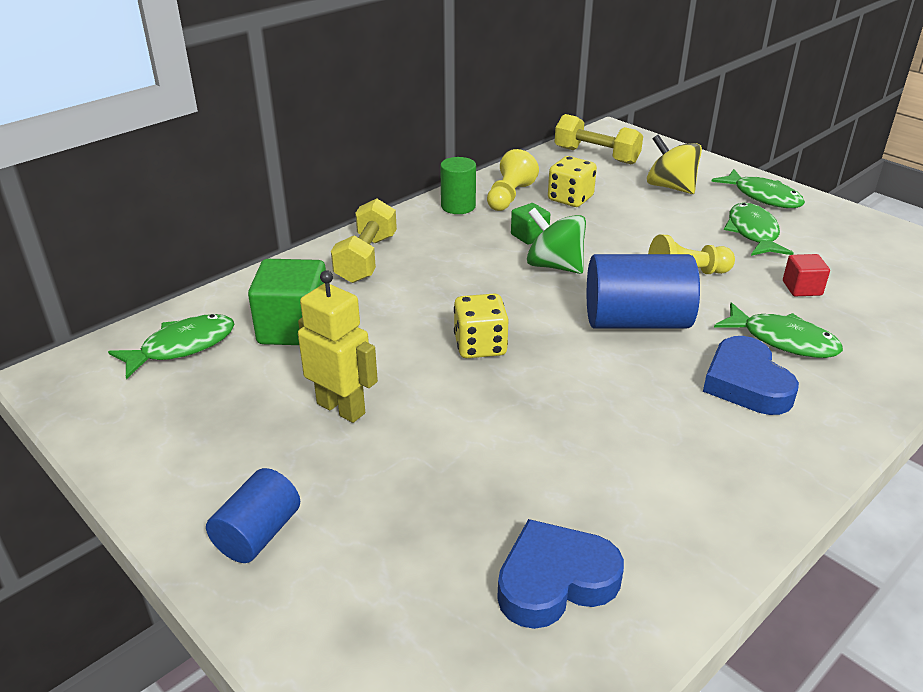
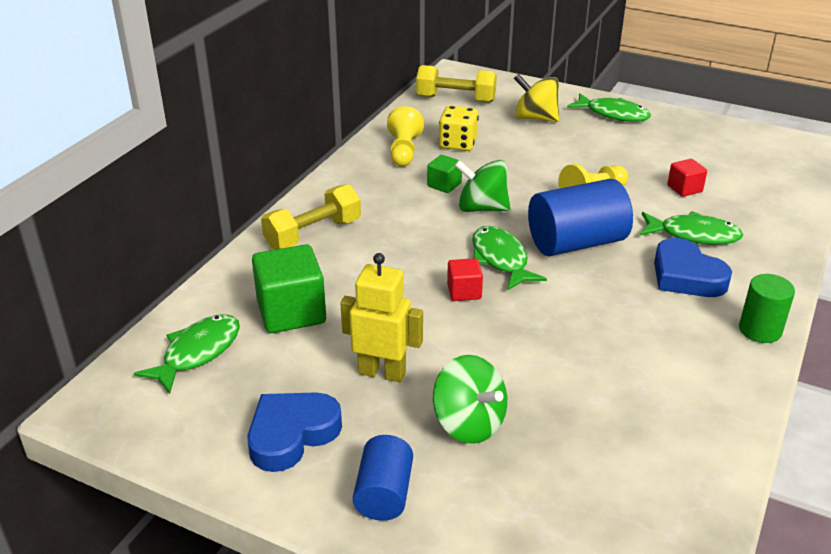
camera: 20 degrees left, 0 degrees up
(366, 258) = (313, 234): yellow dumbbell -> yellow dumbbell turned 60 degrees clockwise
(394, 484) = (469, 423): none -> green spinning top
(458, 206) = (364, 169): green cylinder -> green cylinder (760, 330)
(480, 346) = (464, 292): yellow dice -> red cube
(555, 581) = (637, 463): blue heart -> blue heart (292, 434)
(753, 233) = (623, 148): green fish -> green fish (500, 259)

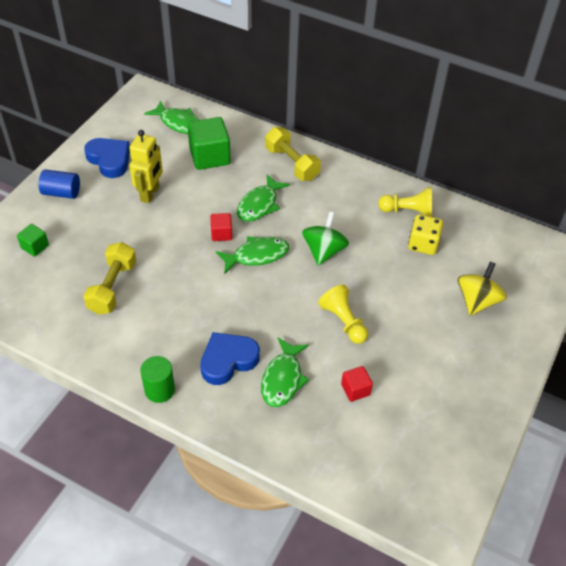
camera: 90 degrees right, 15 degrees up
(444, 185) = (356, 232): green cube -> green cube (35, 247)
(456, 99) = (507, 248): yellow dumbbell -> yellow dumbbell (112, 287)
(469, 423) = (102, 227): green spinning top -> none
(576, 243) = (274, 301): blue cylinder -> none
(613, 114) = (494, 363): green fish -> green fish (259, 205)

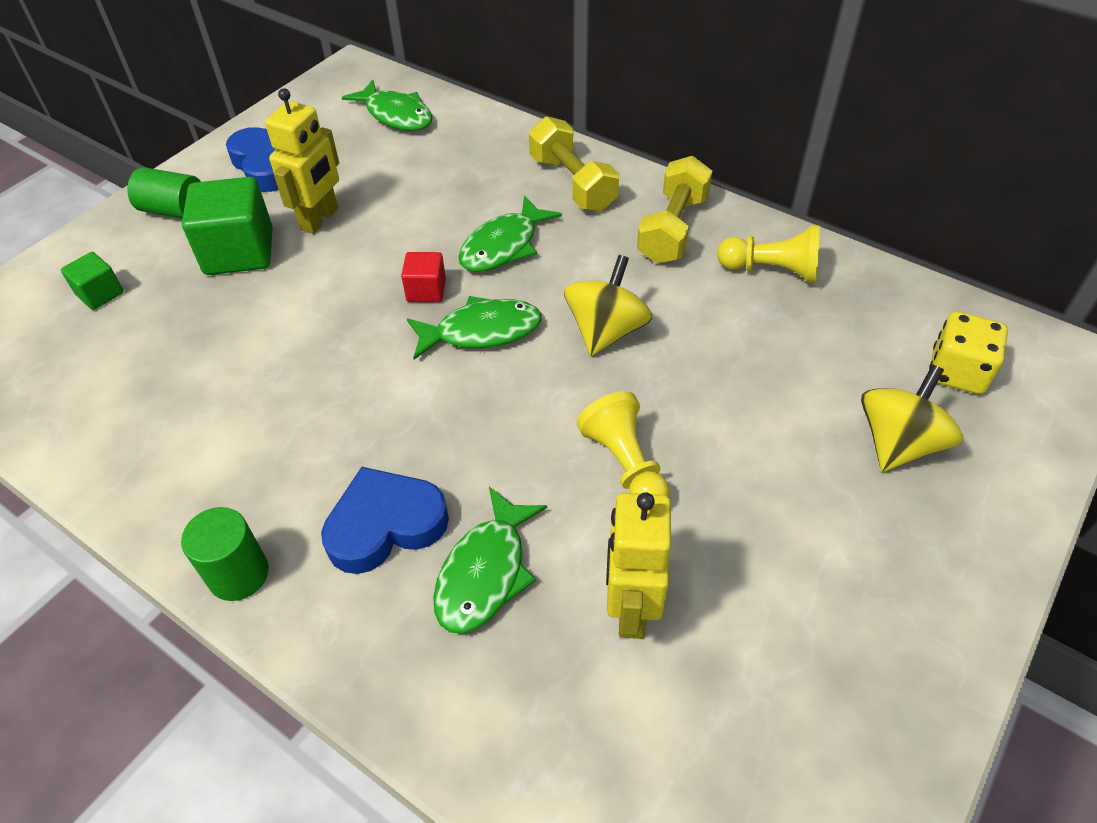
camera: 10 degrees right, 0 degrees up
(61, 192) = (174, 210): blue cylinder -> green cylinder
(112, 287) = (209, 371): yellow dumbbell -> yellow dumbbell (673, 229)
(209, 156) = (434, 166): green cube -> green cube (239, 252)
(323, 251) = (606, 331): green spinning top -> yellow spinning top
(355, 390) = (630, 608): red cube -> yellow robot
(423, 244) = (796, 330): yellow dice -> yellow dice (957, 372)

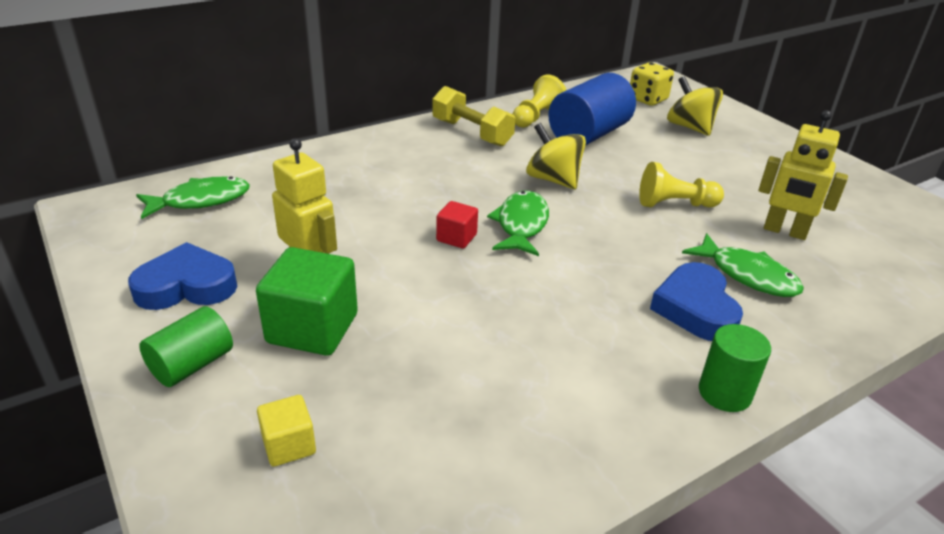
camera: 70 degrees left, 15 degrees down
(100, 294) = (289, 445): green cube -> yellow cube
(503, 246) = (433, 194): green fish -> none
(572, 183) = (388, 151): yellow dumbbell -> none
(763, 334) = (589, 135): none -> blue cylinder

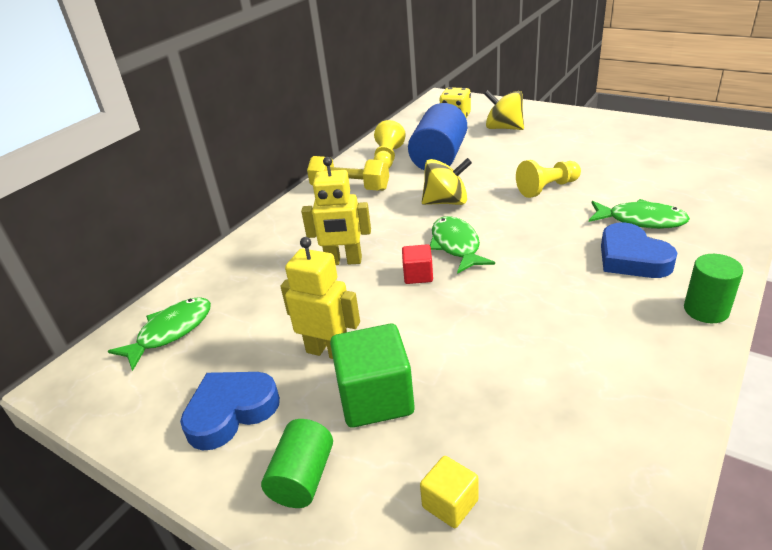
camera: 20 degrees left, 0 degrees up
(553, 180) = (446, 202): yellow spinning top -> yellow spinning top turned 150 degrees clockwise
(784, 231) = (634, 180): yellow robot -> yellow robot (343, 261)

